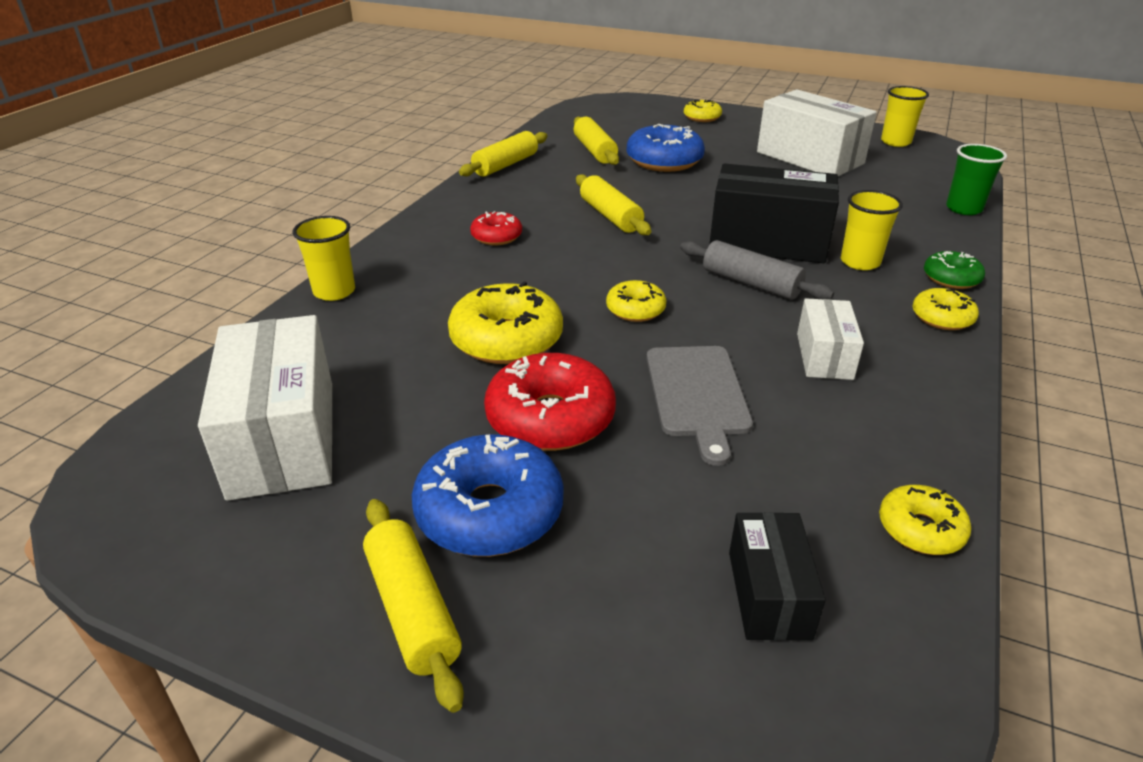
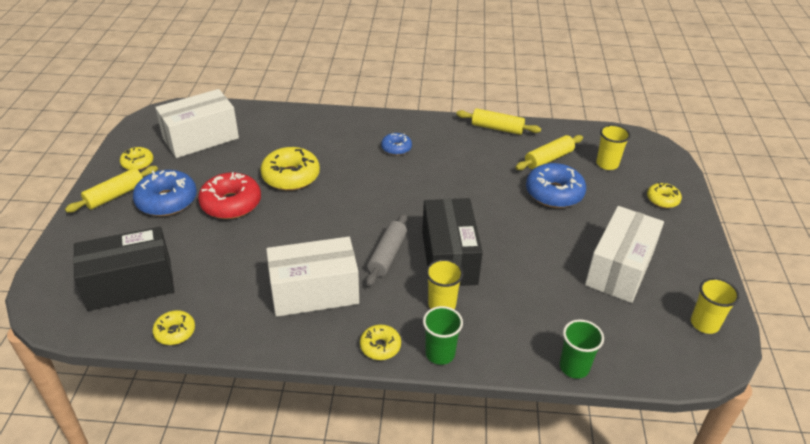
camera: 70 degrees right, 5 degrees up
(334, 291) = (314, 115): yellow cup -> yellow cup (607, 164)
(496, 236) = (396, 148): red donut -> blue donut
(610, 216) = (448, 184): yellow rolling pin -> none
(635, 310) = (336, 213): yellow donut -> yellow donut (137, 163)
(697, 395) = (262, 247): grey cutting board -> none
(768, 594) = (130, 284): black box -> black box, size x1.83
(824, 356) = (314, 292): white box -> white box, size x1.83
(951, 278) = (440, 353): green donut -> green cup

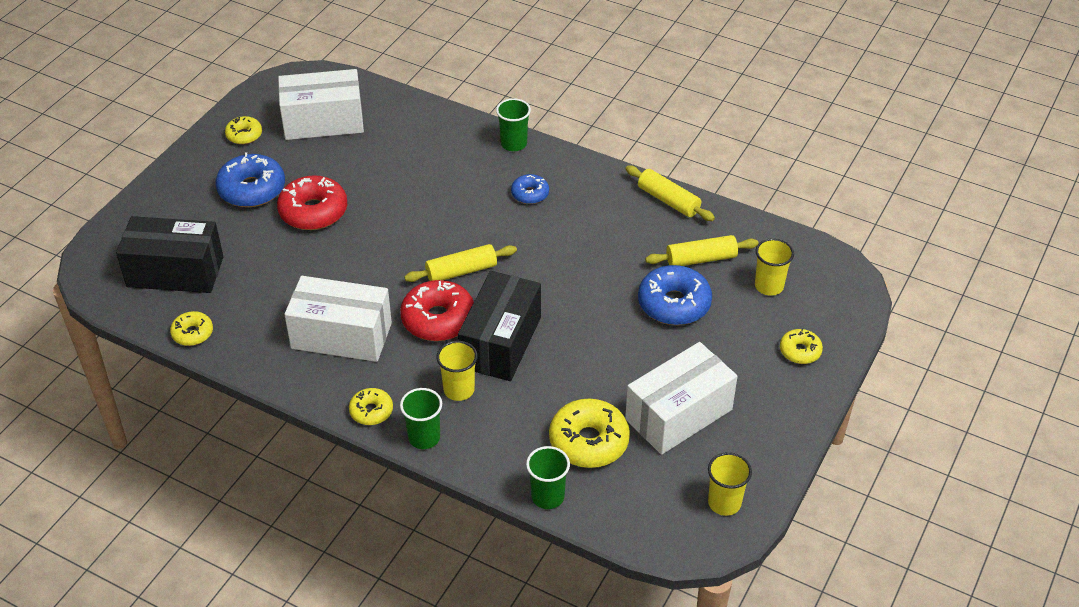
camera: 25 degrees right, 5 degrees up
(115, 195) = (205, 168): yellow rolling pin -> yellow rolling pin (461, 271)
(291, 176) = (392, 197): yellow donut -> yellow donut (589, 441)
(361, 119) = (513, 144): none -> green cup
(387, 255) = (438, 319): grey rolling pin -> red donut

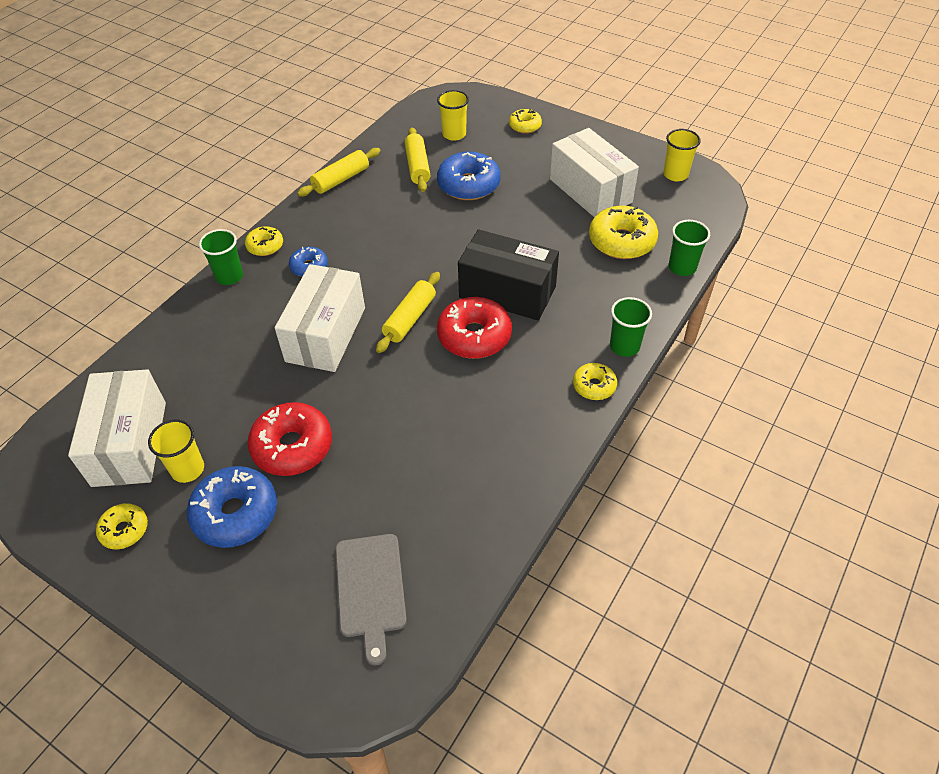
camera: 85 degrees left, 5 degrees up
(175, 272) = (370, 589): black box -> grey cutting board
(192, 333) = (479, 558): yellow donut -> yellow donut (265, 246)
(341, 336) = (491, 413): white box -> white box (326, 334)
(459, 390) = (565, 321): yellow cup -> yellow cup (188, 469)
(461, 271) = (410, 318): yellow rolling pin -> yellow rolling pin turned 45 degrees clockwise

